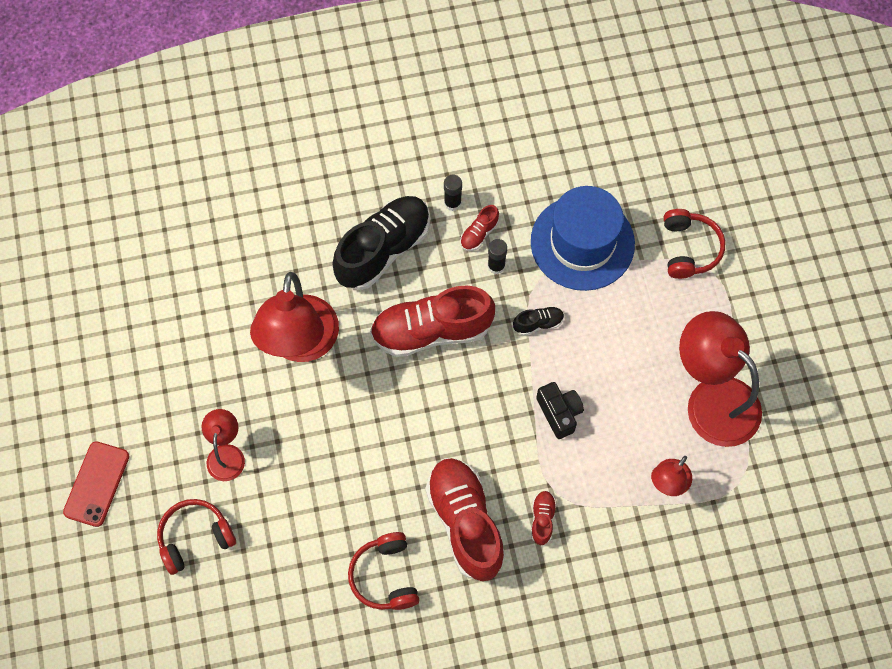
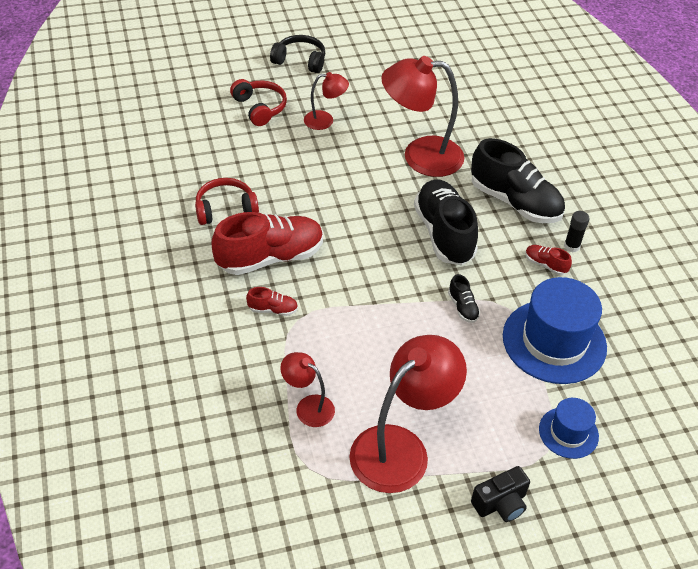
camera: 85 degrees right, 20 degrees down
(96, 484) = (300, 61): red phone -> black headphones
(431, 331) = (444, 234): red shoe -> black shoe
(496, 266) = (515, 277): black glue stick -> none
(559, 413) = (375, 322): black camera -> black camera (500, 503)
(689, 249) = (568, 432): red headphones -> blue hat

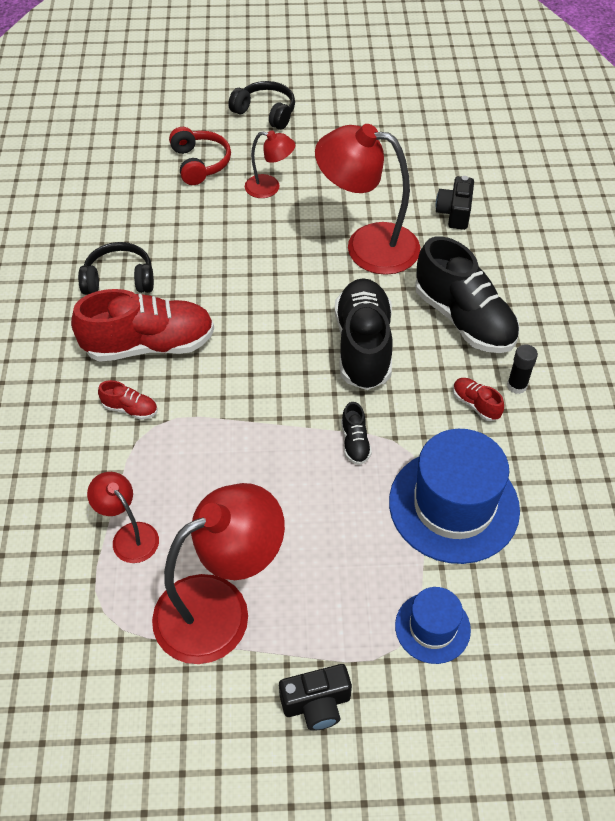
camera: 15 degrees right, 5 degrees up
(225, 209) = (119, 279): red headphones -> black headphones
(480, 122) = (454, 213): none -> black camera

